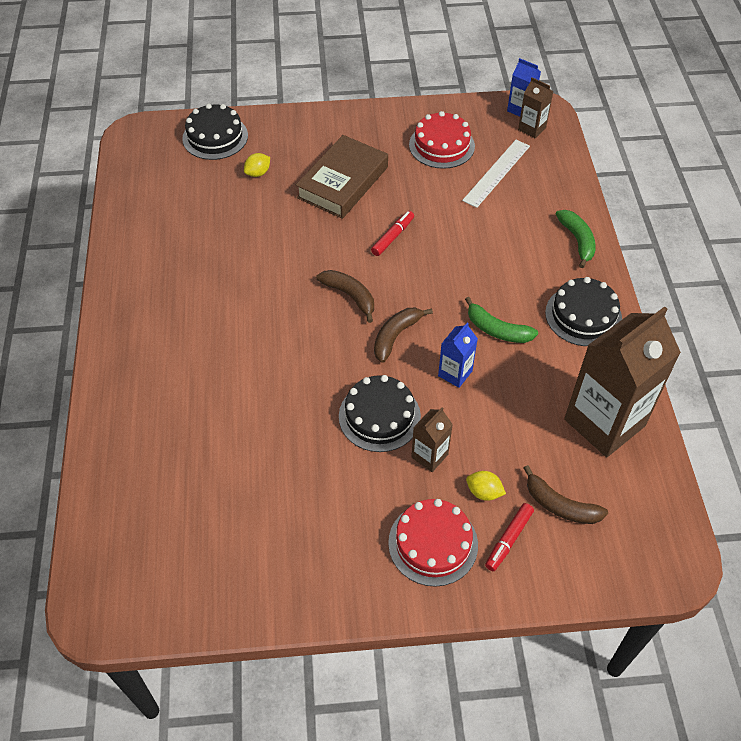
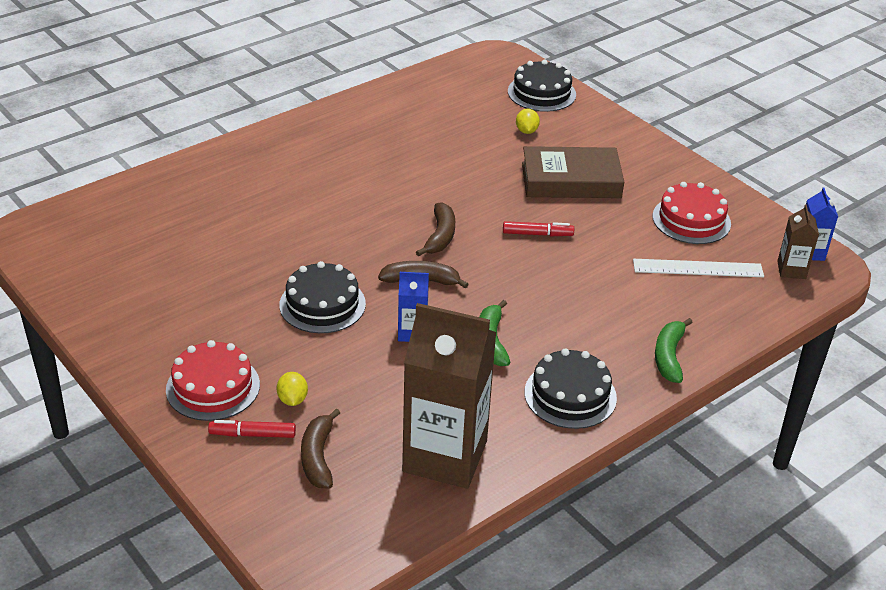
camera: 55 degrees right, 15 degrees down
(258, 173) = (526, 131): yellow lemon -> yellow lemon turned 75 degrees clockwise
(429, 456) = (305, 351): brown carton -> none
(577, 240) = (669, 356): green banana -> green banana turned 150 degrees clockwise

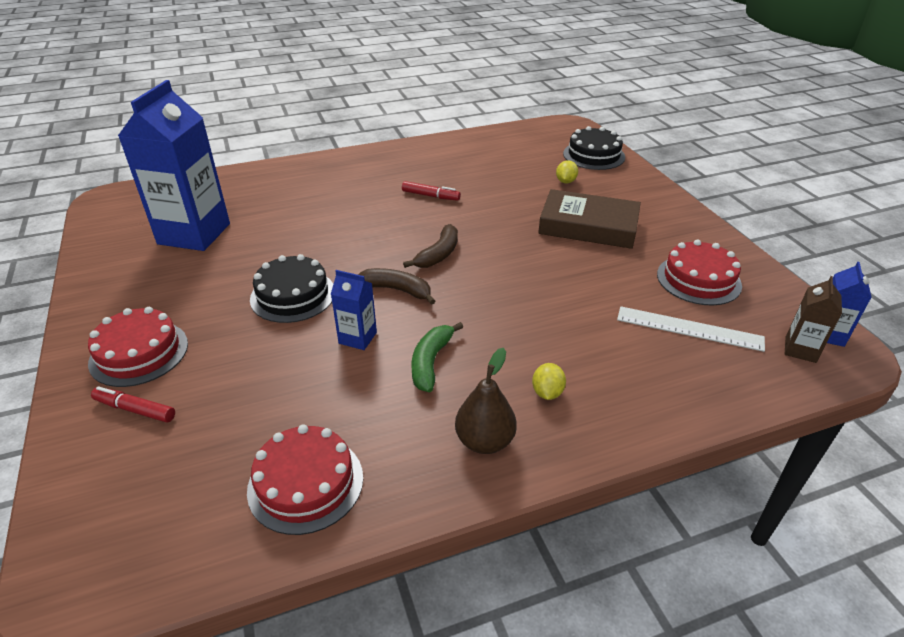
camera: 20 degrees right, 0 degrees up
(166, 258) = (194, 234): none -> blue carton
(292, 399) = (199, 381): yellow lemon -> yellow lemon (547, 392)
(318, 457) = (176, 450): brown banana -> none
(445, 456) = (306, 483): brown carton -> red cake
(537, 234) = (532, 267): red marker -> red marker (431, 196)
(570, 395) = (484, 441): black cake -> brown pear
(669, 356) = (620, 420): green banana -> none

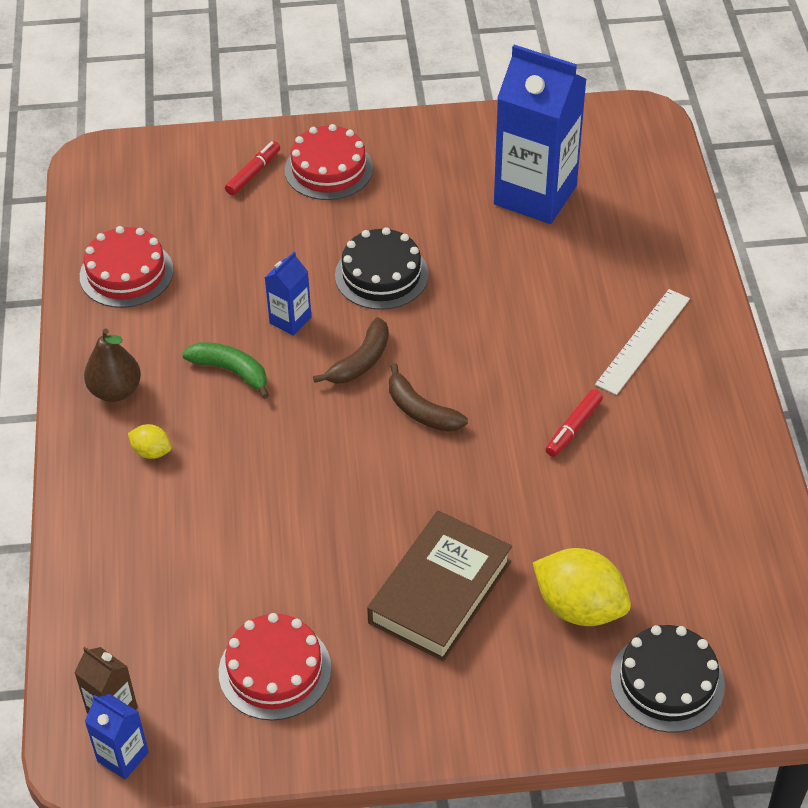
camera: 105 degrees right, 10 degrees up
(565, 181) = (579, 607): yellow lemon -> yellow lemon, size x2.04
(689, 328) = (190, 615): white ruler -> white ruler (643, 341)

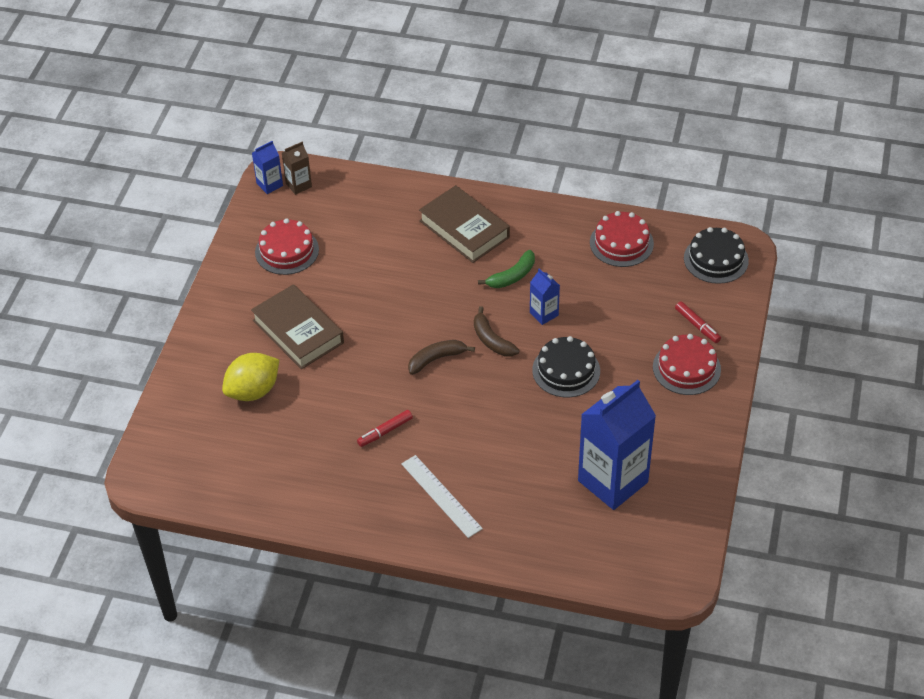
camera: 110 degrees right, 0 degrees up
(115, 391) = (520, 221): brown pear -> none
(151, 452) = (464, 229): yellow lemon -> brown book
(573, 428) = (385, 432): red marker -> red marker turned 90 degrees counterclockwise
(667, 682) = (183, 414): black cake -> black cake (716, 259)

